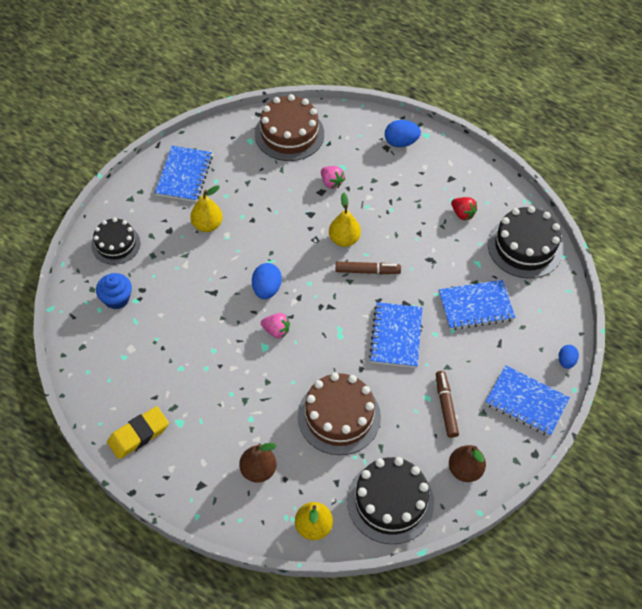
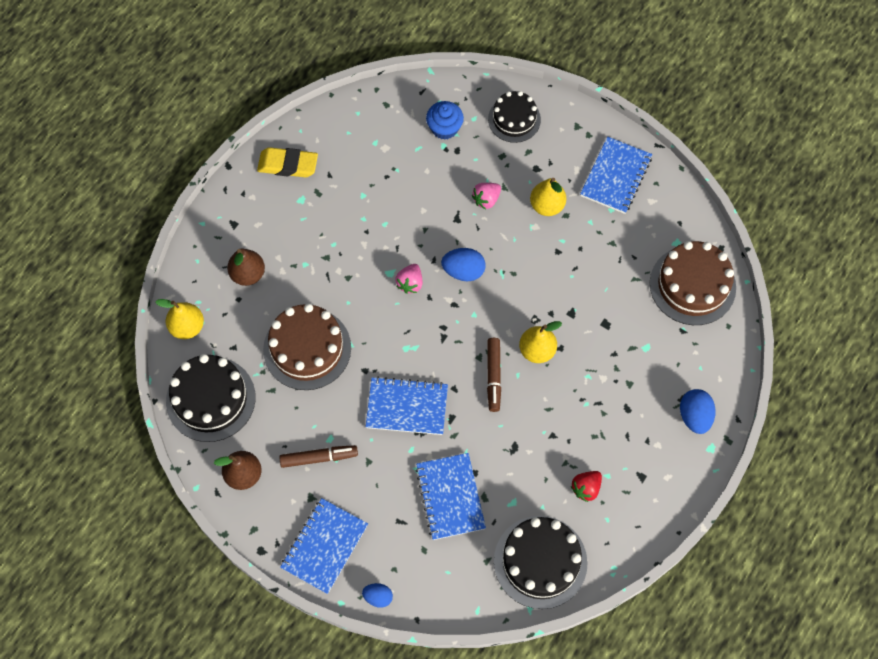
camera: 90 degrees right, 10 degrees up
(138, 435) = (288, 165): yellow eraser -> yellow eraser turned 45 degrees counterclockwise
(184, 175) = (616, 176): blue notebook -> blue notebook turned 75 degrees counterclockwise
(331, 182) = (621, 335): pink strawberry -> pink strawberry (486, 200)

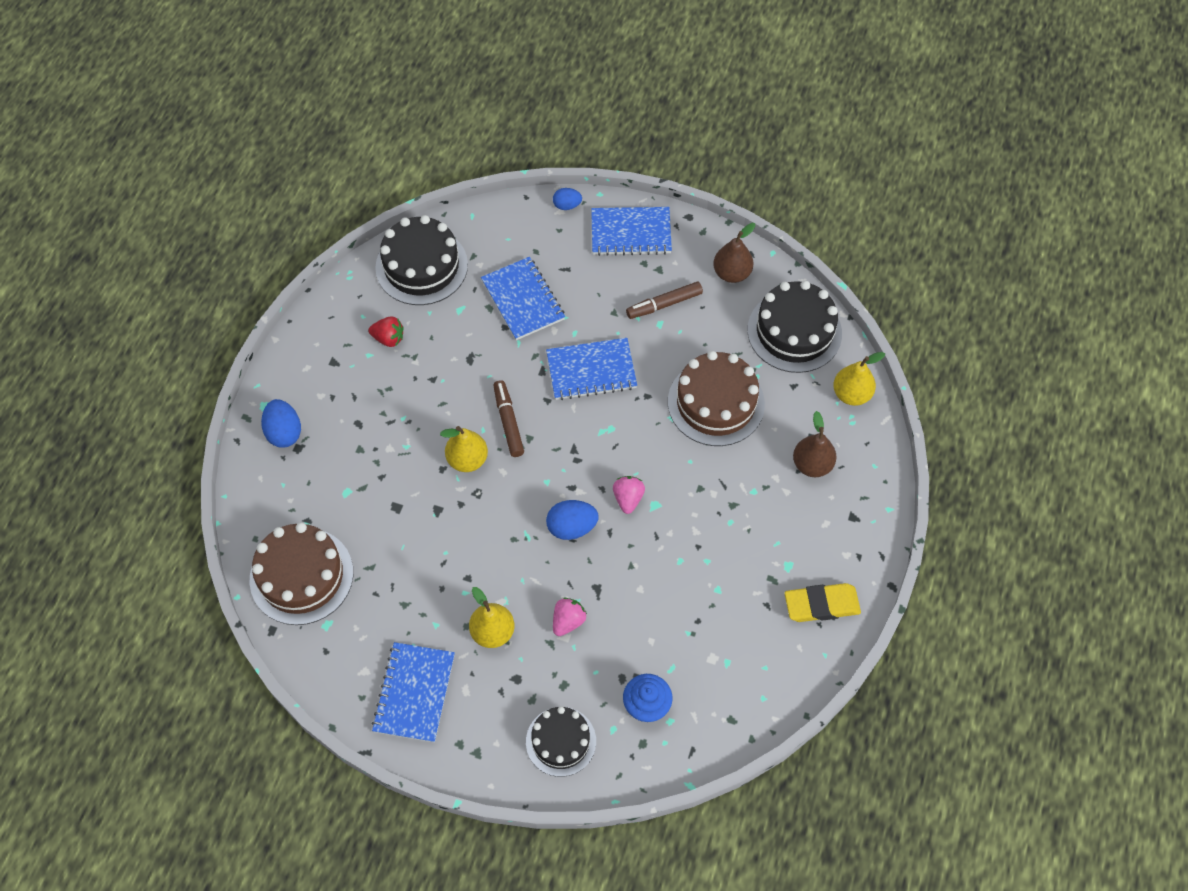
camera: 165 degrees right, 5 degrees down
(324, 546) = (631, 233): blue notebook -> blue notebook turned 75 degrees clockwise
(586, 488) = (388, 338): red strawberry -> red strawberry turned 75 degrees clockwise

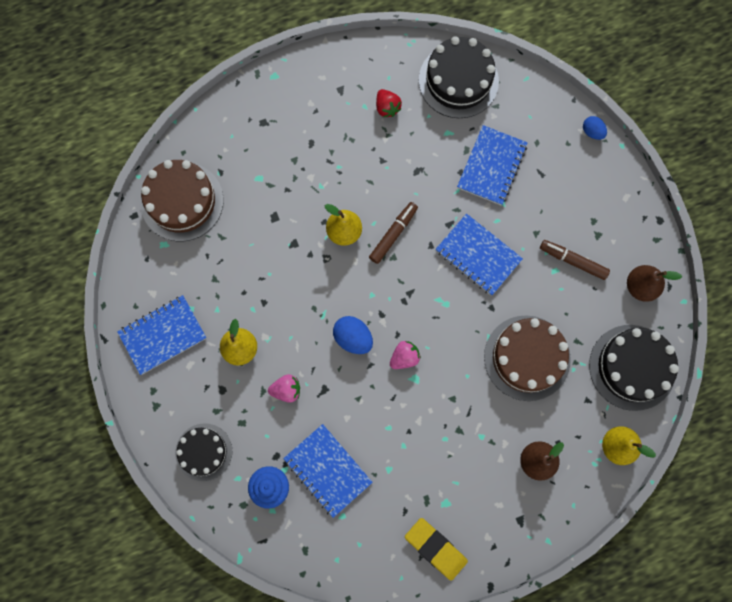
camera: 50 degrees right, 15 degrees up
(284, 432) = (266, 105): blue egg -> none
(631, 233) = (609, 192): blue notebook -> blue notebook (327, 470)

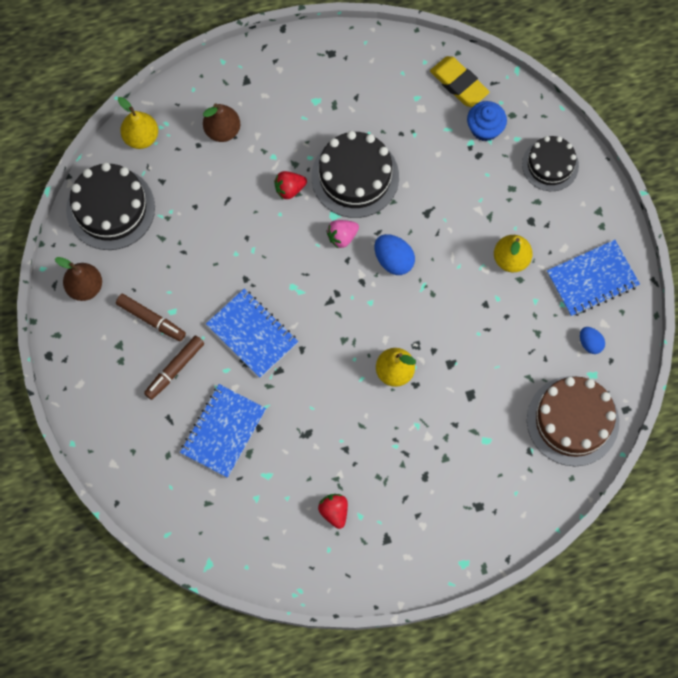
camera: 175 degrees left, 5 degrees down
(286, 390) = (465, 215): pink strawberry -> none
(327, 470) = (428, 138): blue notebook -> none
(393, 234) = (341, 364): brown marker -> brown marker (175, 369)
(435, 548) = (330, 64): yellow eraser -> yellow eraser (459, 84)
(458, 81) = (247, 538): black cake -> black cake (355, 177)
(461, 403) = (289, 189): none -> red strawberry
(527, 358) = (216, 226): brown cake -> none
(592, 132) = (103, 462): blue egg -> blue egg (590, 343)

